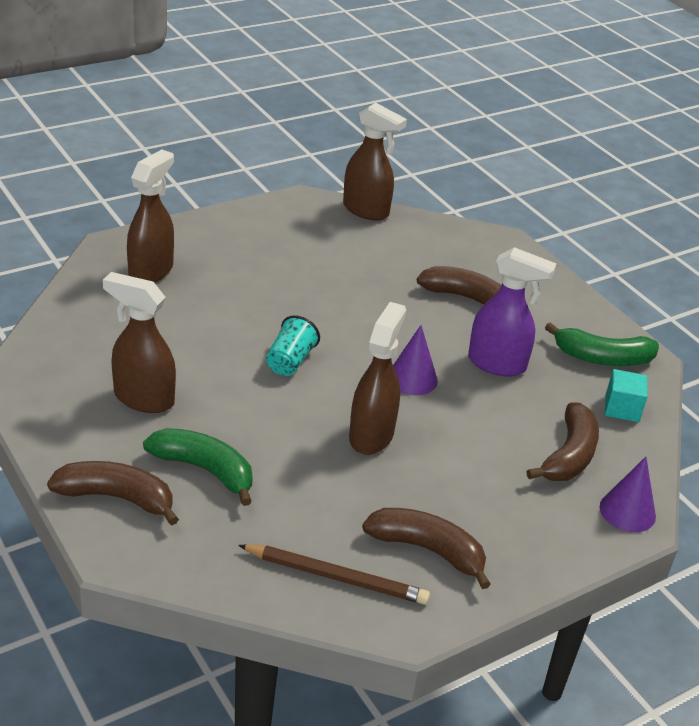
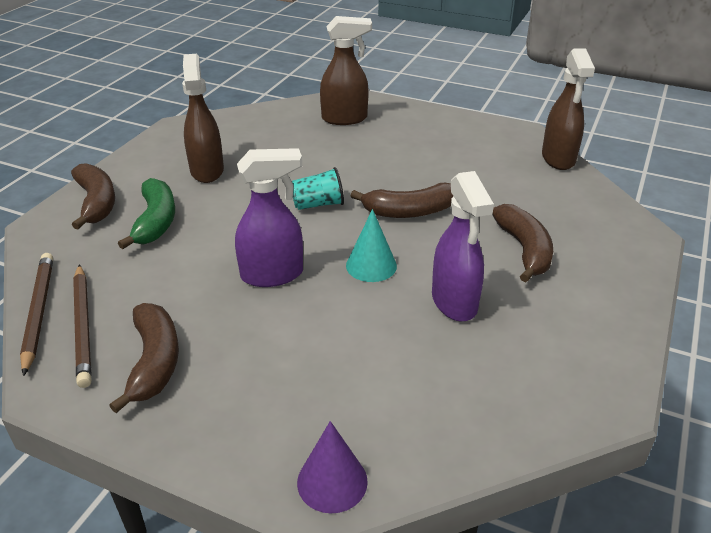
camera: 60 degrees right, 0 degrees up
(284, 601) = (39, 312): none -> brown pencil
(371, 435) = (273, 275): brown spray bottle -> purple spray bottle
(412, 378) = (371, 265): purple cone -> turquoise cone
(569, 455) = (375, 401): brown banana -> brown banana (410, 211)
(602, 358) = (562, 366): green banana -> none
(622, 408) = (498, 412): turquoise cube -> none

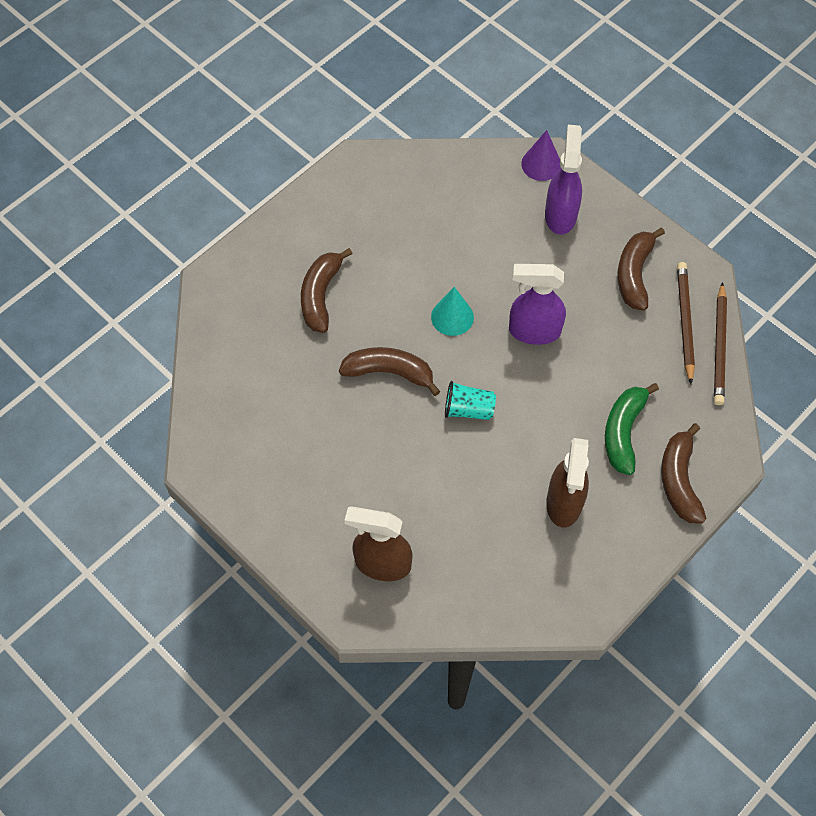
camera: 160 degrees left, 25 degrees up
(454, 302) = (407, 261): purple spray bottle -> purple spray bottle (560, 215)
(558, 159) = (199, 405): brown spray bottle -> none

